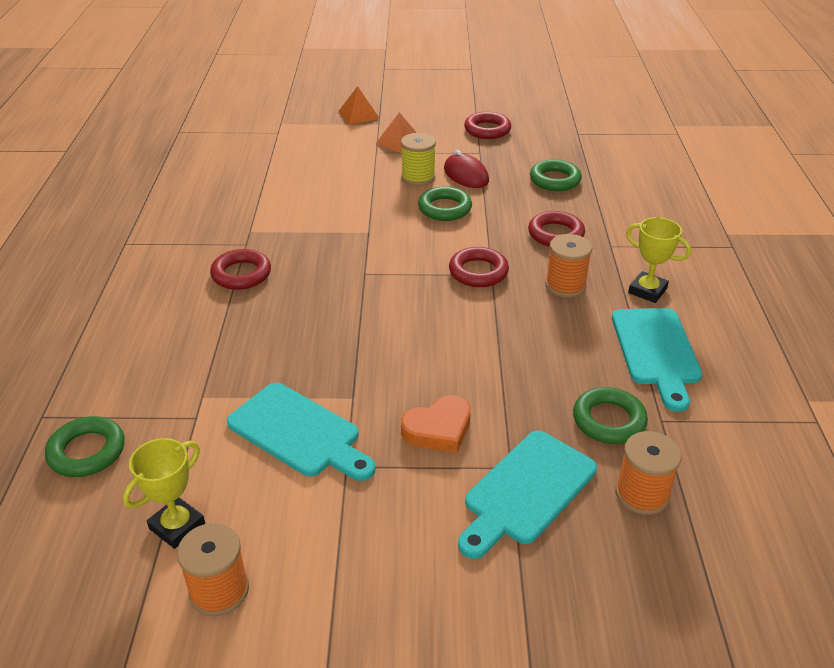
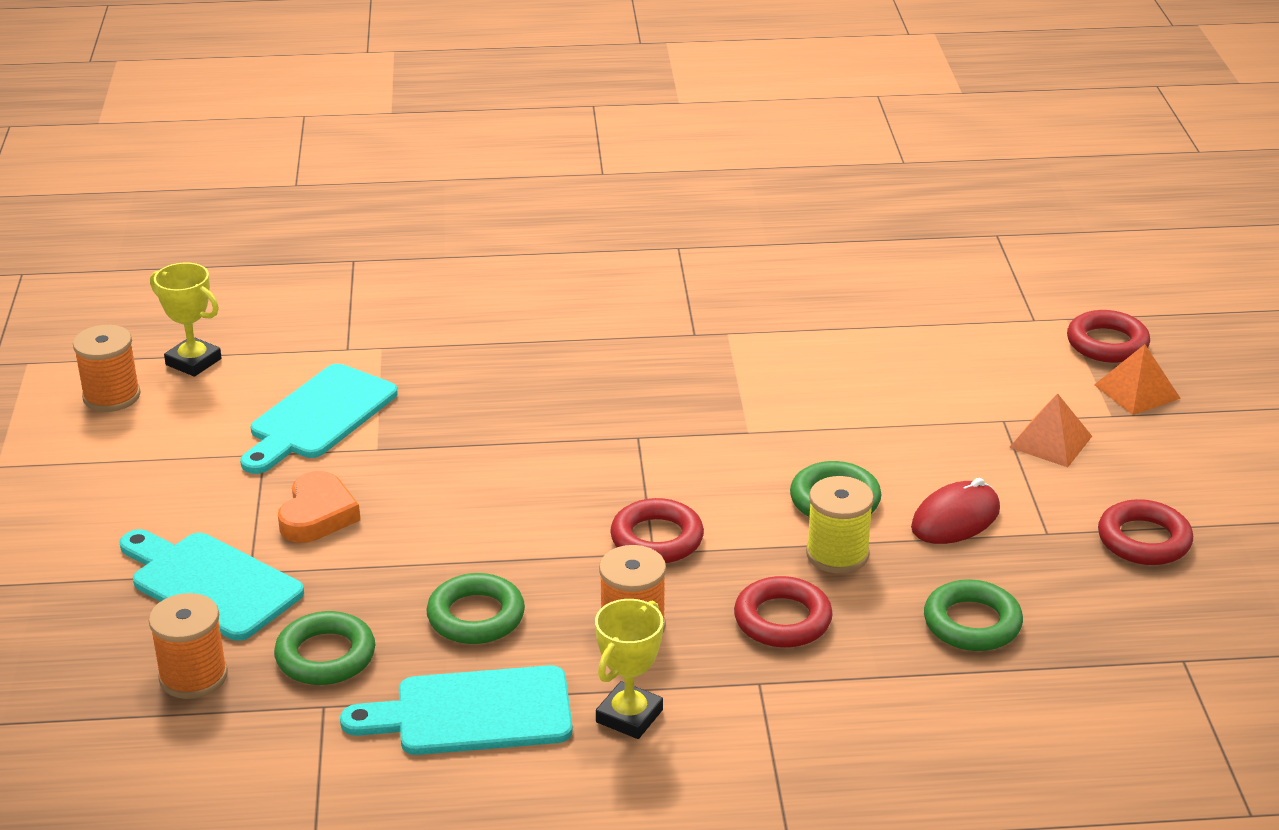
camera: 85 degrees right, 5 degrees down
(87, 451) = (300, 295): green ring -> green ring (476, 616)
(241, 274) = (621, 340): red ring -> red ring (1107, 343)
(418, 177) = (928, 468): yellow spool -> yellow spool (837, 554)
(438, 429) = (317, 515): orange heart -> orange heart turned 135 degrees counterclockwise

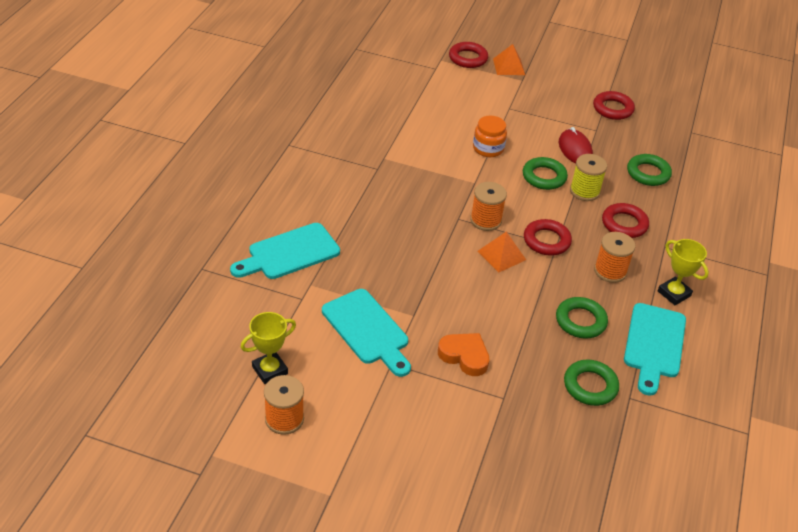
camera: 70 degrees left, 10 degrees up
(193, 676) = (587, 444): orange spool -> orange spool (485, 220)
(210, 583) = (507, 417): turquoise cutting board -> turquoise cutting board (289, 253)
(856, 424) = (488, 148): none -> orange jar
(1050, 441) = (532, 103): orange pyramid -> orange pyramid (501, 255)

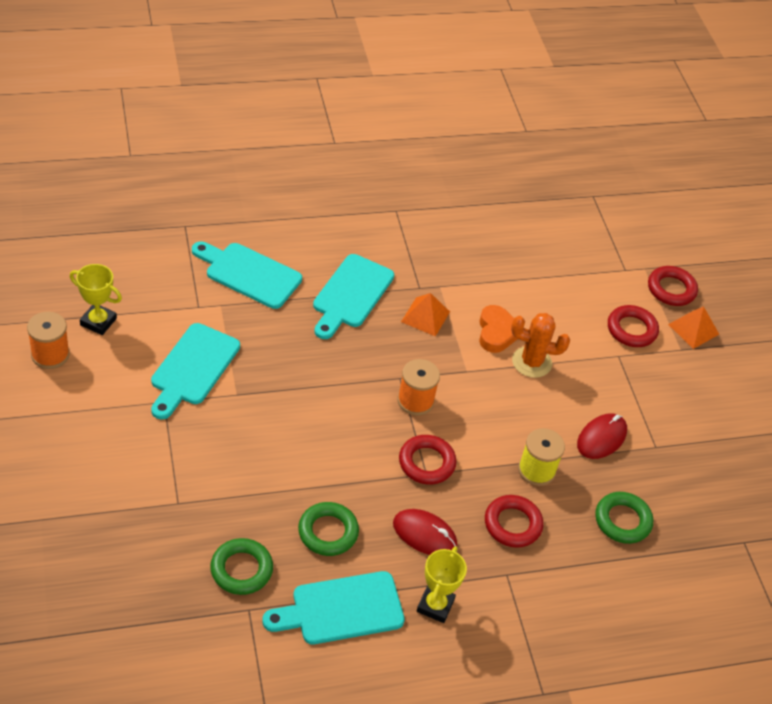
camera: 55 degrees right, 5 degrees up
(357, 206) = (351, 294): none -> turquoise cutting board
(464, 356) = (211, 453): orange heart -> orange heart (497, 332)
(488, 148) = (531, 362): orange jar -> orange cactus
(501, 255) = (373, 432): orange pyramid -> orange pyramid (425, 316)
(544, 177) = (528, 426): green ring -> none
(610, 271) = (424, 534): orange spool -> red mouse
(613, 109) = (711, 450): red ring -> red ring (631, 329)

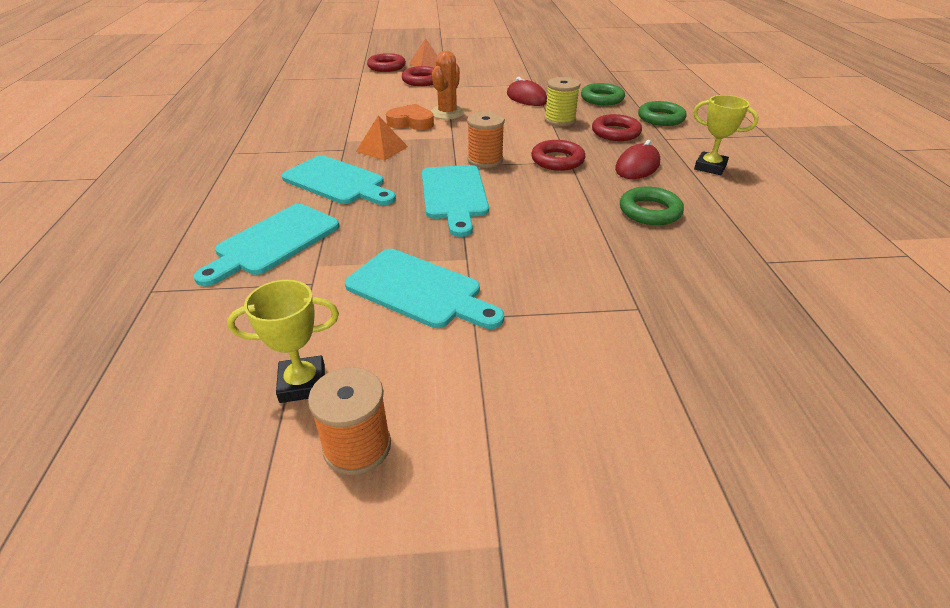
camera: 75 degrees left, 10 degrees down
(98, 322) = (302, 384): yellow trophy -> yellow trophy turned 45 degrees clockwise
(241, 569) = (717, 264): green ring -> green ring (661, 118)
(341, 609) = (737, 209): turquoise cutting board -> turquoise cutting board (454, 195)

